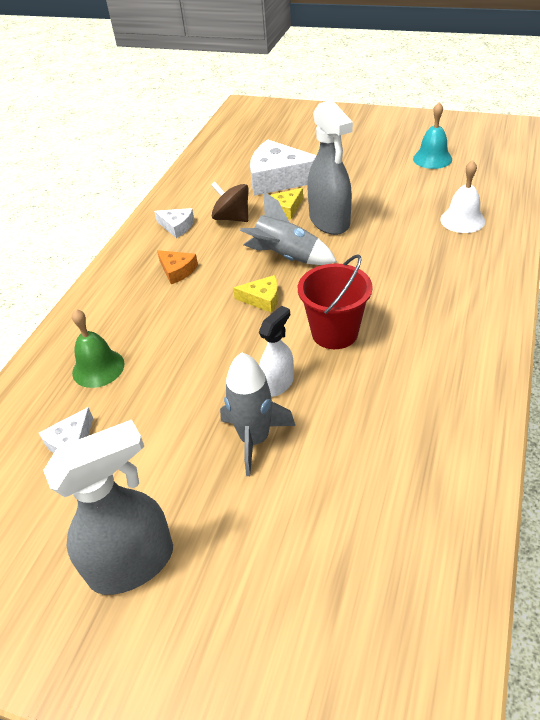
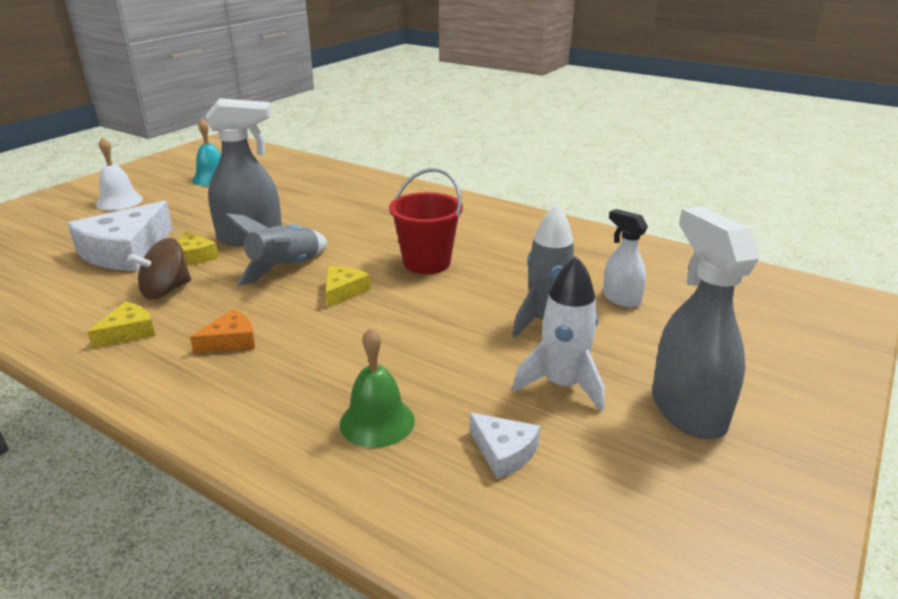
camera: 80 degrees left, 15 degrees down
(156, 465) = (562, 385): none -> white rocket
(177, 226) = (128, 332): white cheese -> yellow cheese
(278, 383) = (478, 300): white spray bottle -> white spray bottle (621, 298)
(462, 220) = (323, 186): white bell -> white bell (119, 201)

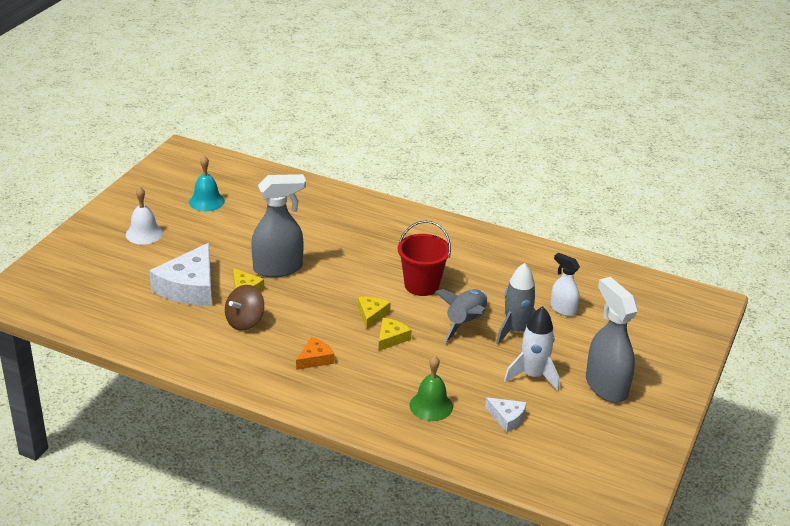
camera: 10 degrees left, 5 degrees up
(128, 332) = (242, 357): yellow cheese -> yellow cheese (391, 338)
(285, 269) = (320, 297): grey rocket -> grey rocket (465, 323)

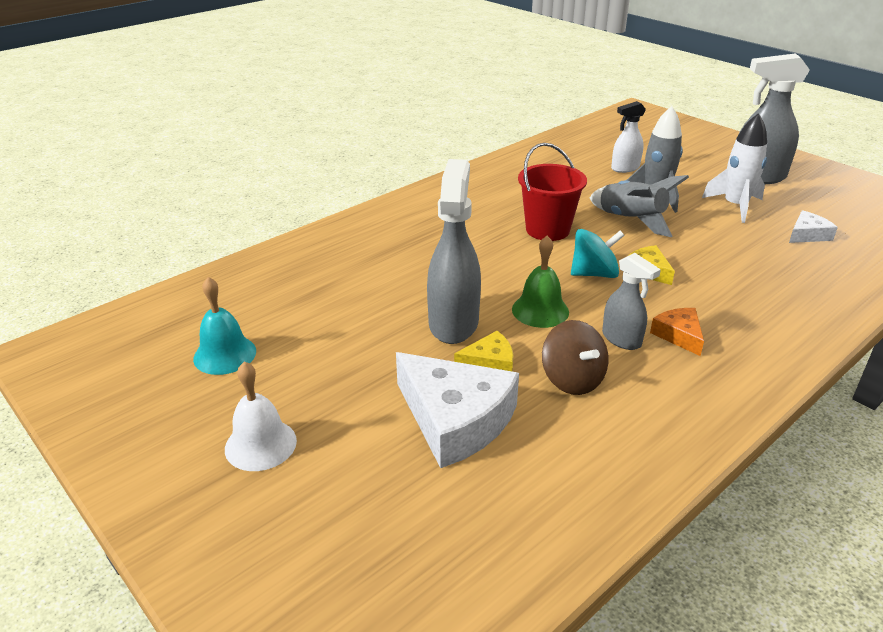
camera: 65 degrees left, 0 degrees up
(297, 335) = (622, 339): none -> grey spray bottle
(371, 314) = (594, 274): yellow cheese -> turquoise spinning top
(431, 406) = (785, 273): green bell -> green bell (540, 310)

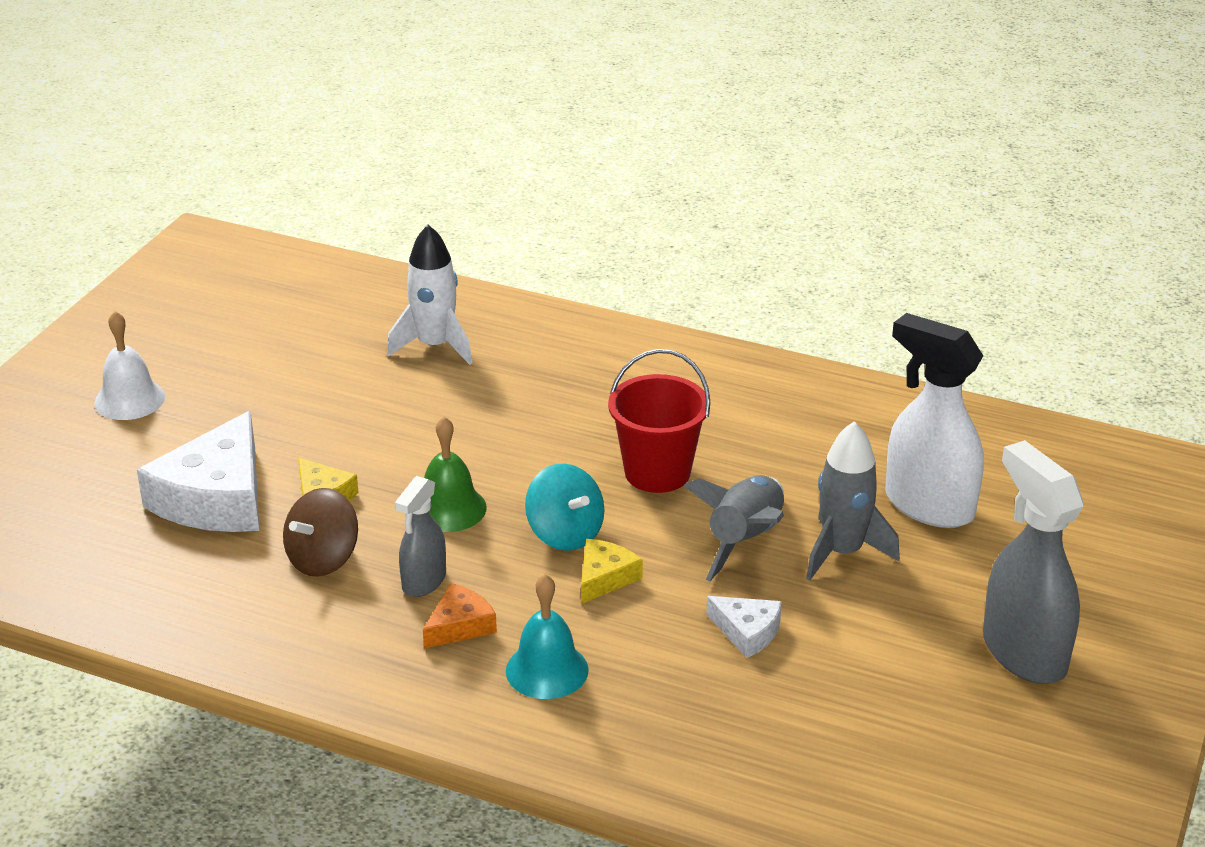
camera: 65 degrees right, 0 degrees up
(225, 354) = (246, 333): turquoise bell -> turquoise bell (547, 670)
(453, 323) = (384, 453): grey spray bottle -> none
(625, 168) = (928, 505): white spray bottle -> white spray bottle, size x1.75
(735, 206) = (881, 638): white rocket -> white rocket (435, 346)
(807, 235) = (837, 724): white cheese -> white cheese (747, 632)

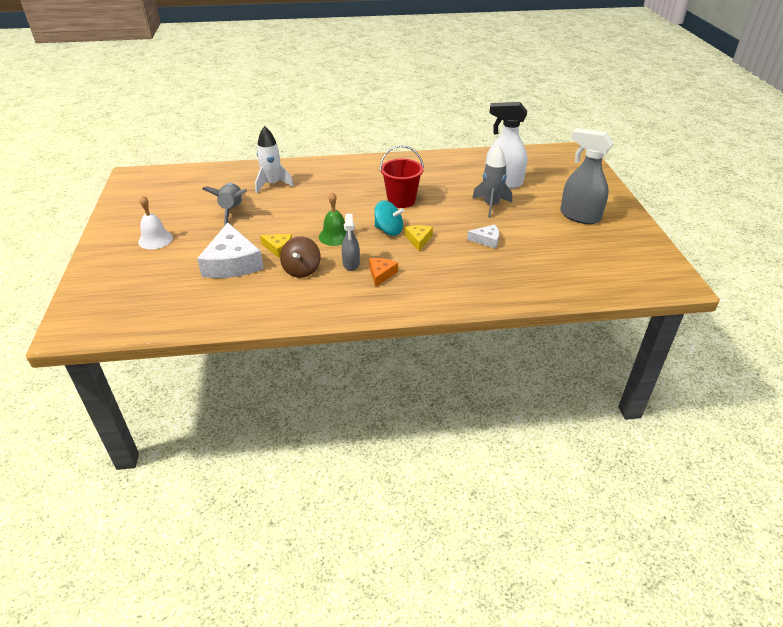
camera: 30 degrees left, 5 degrees up
(547, 670) = (430, 277): turquoise bell -> none
(745, 540) = (455, 212): grey rocket -> grey rocket (232, 210)

